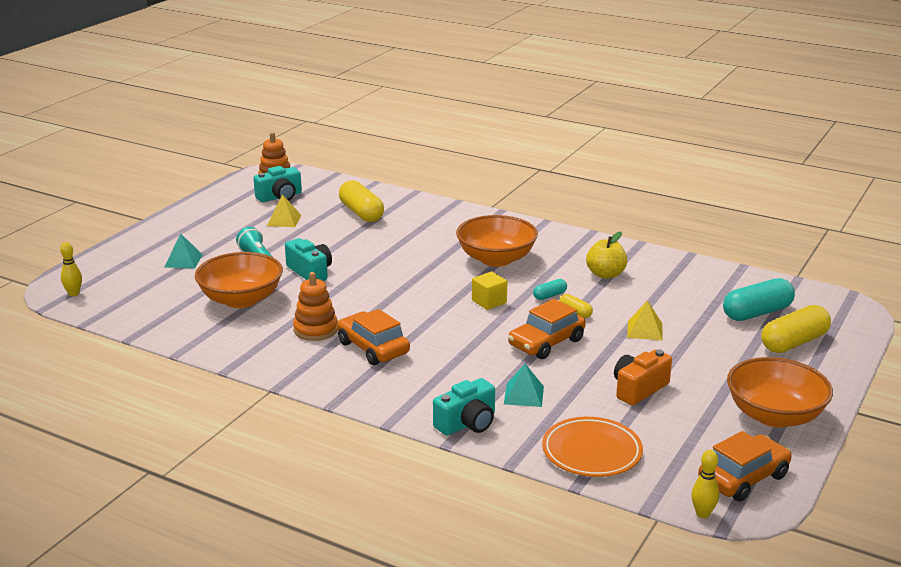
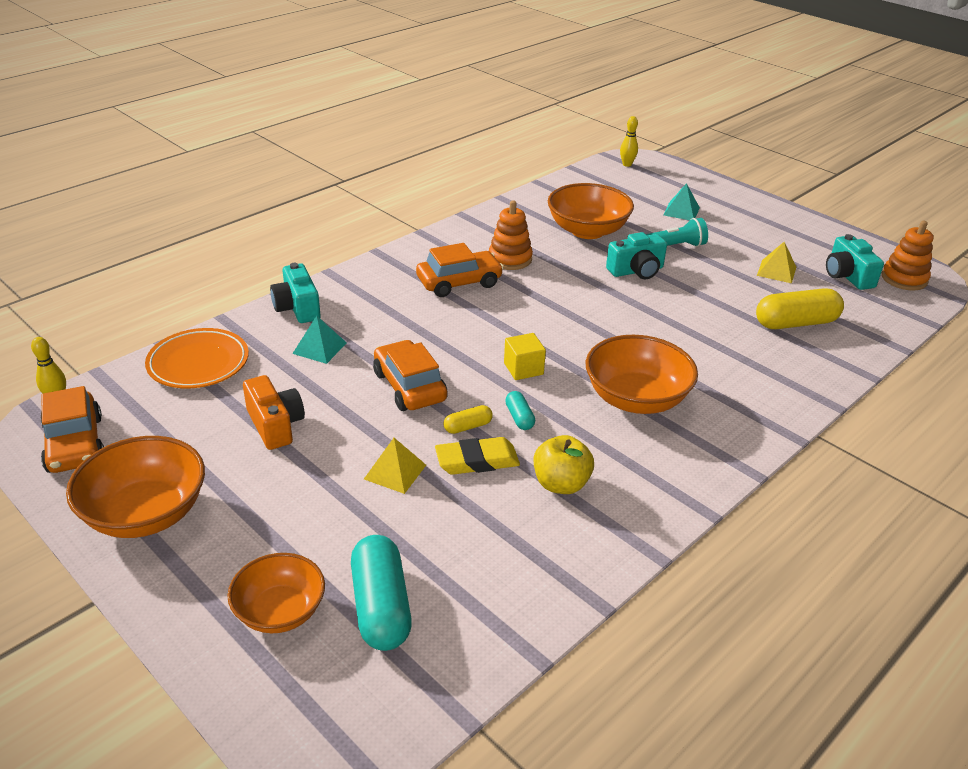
camera: 105 degrees right, 10 degrees up
(608, 304) = (477, 460): none -> yellow eraser
(794, 342) = (280, 611): yellow capsule -> orange bowl

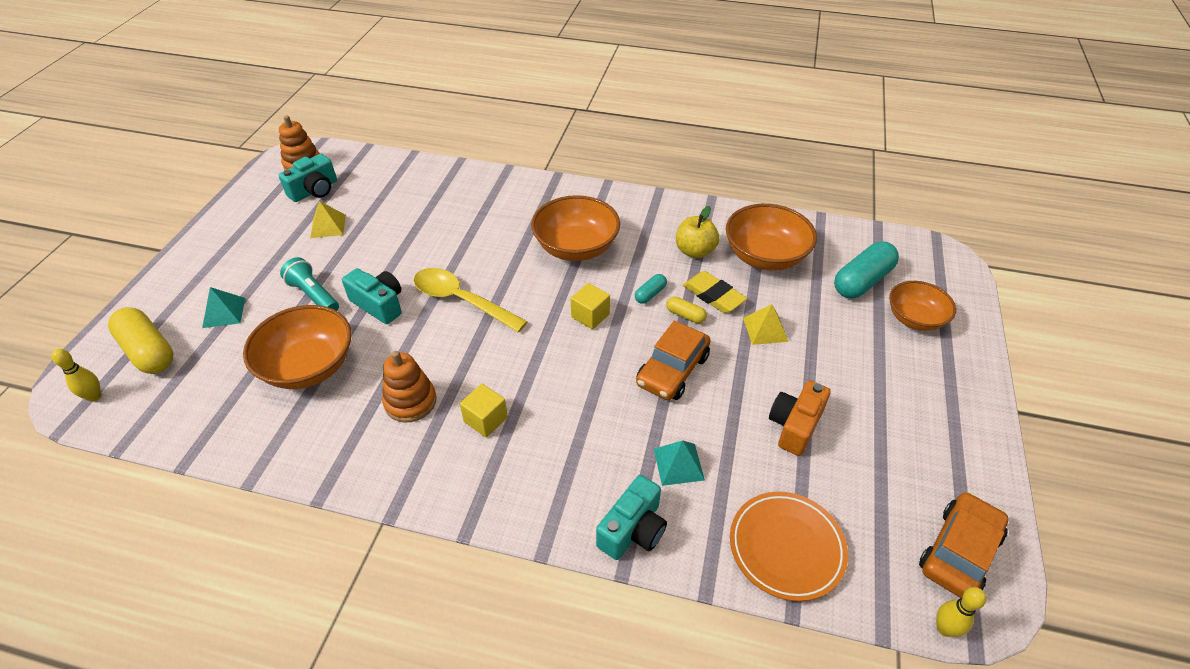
camera: 120 degrees left, 10 degrees up
(146, 513) = (945, 438): orange bowl -> orange bowl (765, 256)
(459, 282) = (485, 419): orange car -> yellow cube
(607, 309) = (462, 301): none -> yellow spoon
(796, 323) = (411, 201): yellow capsule -> yellow capsule (148, 351)

